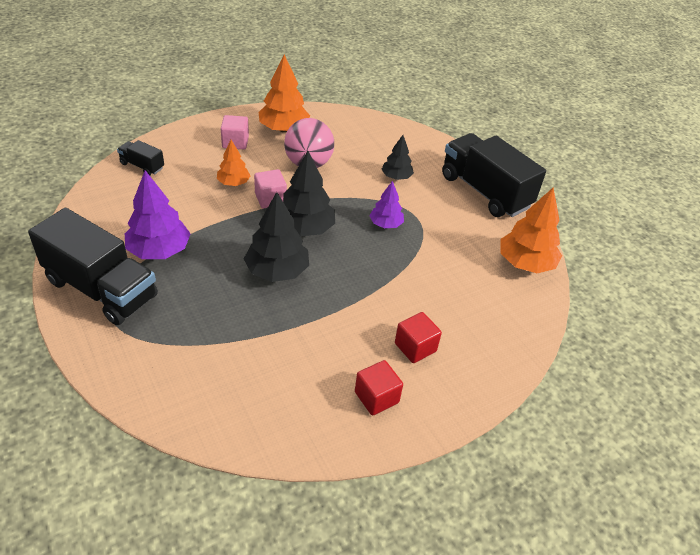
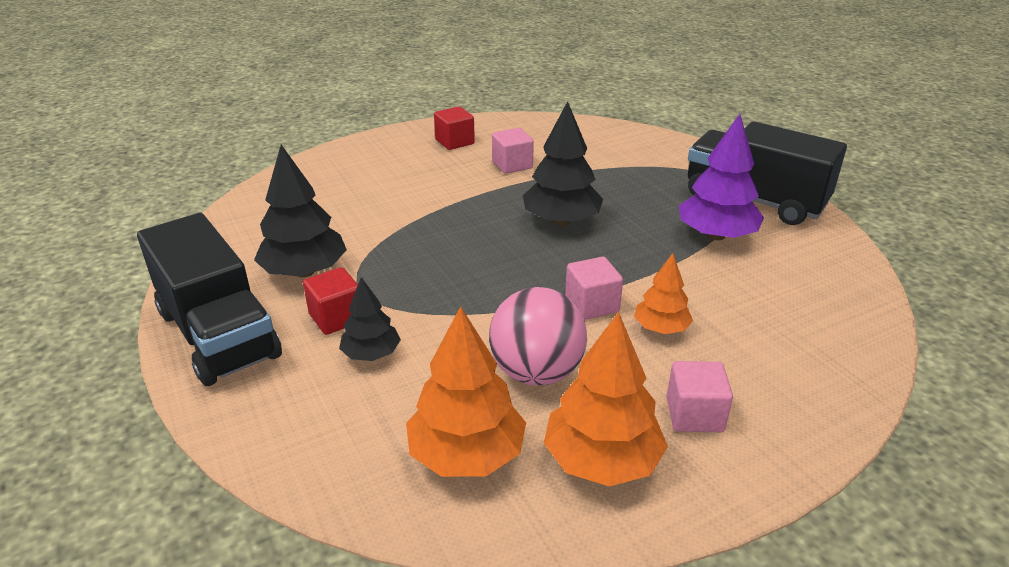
camera: 175 degrees left, 10 degrees down
(142, 166) = (834, 351): black truck -> none
(305, 229) = (531, 266): black tree -> black tree (304, 272)
(313, 350) = (512, 165): none -> pink cube
(386, 224) = (411, 276): purple tree -> none
(415, 347) = (409, 169): red cube -> red cube (336, 318)
(525, 263) = (232, 238): orange tree -> orange tree (466, 454)

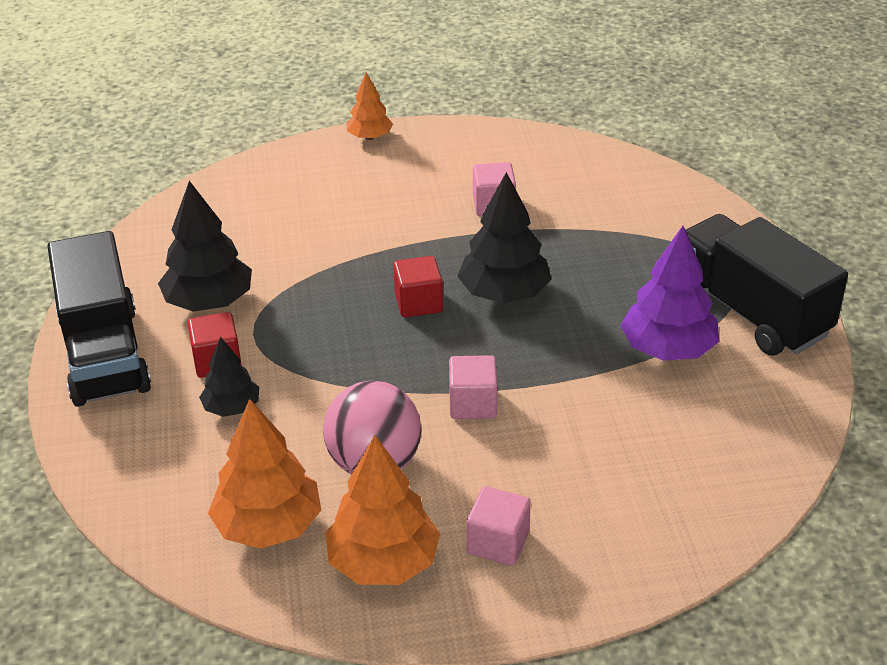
camera: 20 degrees right, 5 degrees up
(454, 142) = (446, 159): red cube -> red cube (418, 303)
(661, 328) = (527, 446): orange tree -> orange tree (370, 137)

